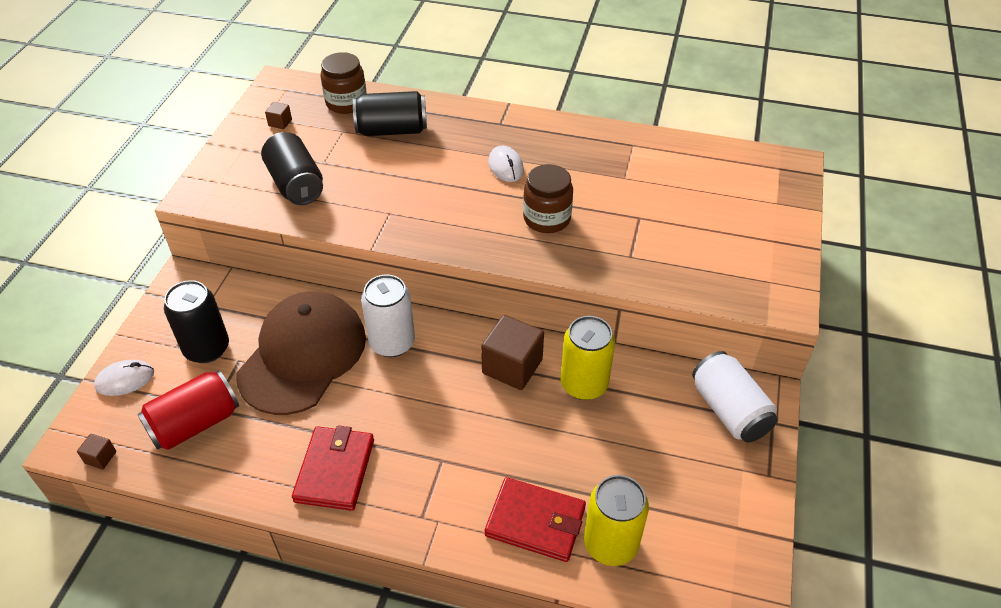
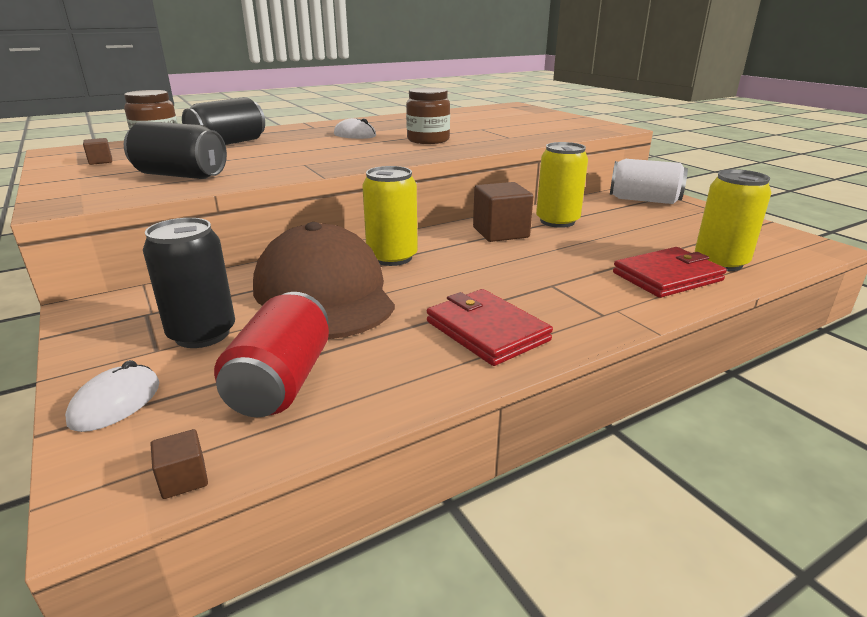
camera: 45 degrees left, 20 degrees down
(392, 342) = (392, 257): white can -> yellow can

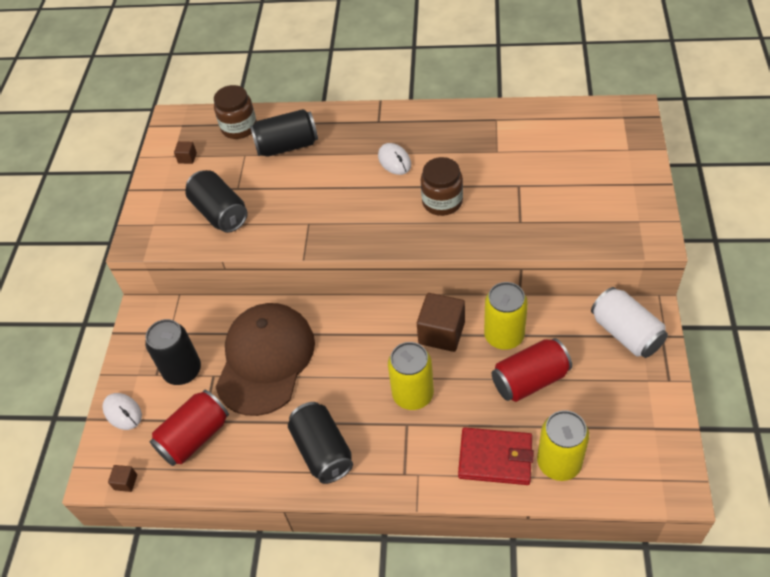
camera: 40 degrees right, 25 degrees up
(116, 402) = (123, 412): white mouse -> white mouse turned 75 degrees clockwise
(392, 257) = (336, 333): yellow can -> yellow can (413, 394)
(486, 331) = (322, 451): red wallet -> black can
(617, 233) = (530, 380): none -> red can

